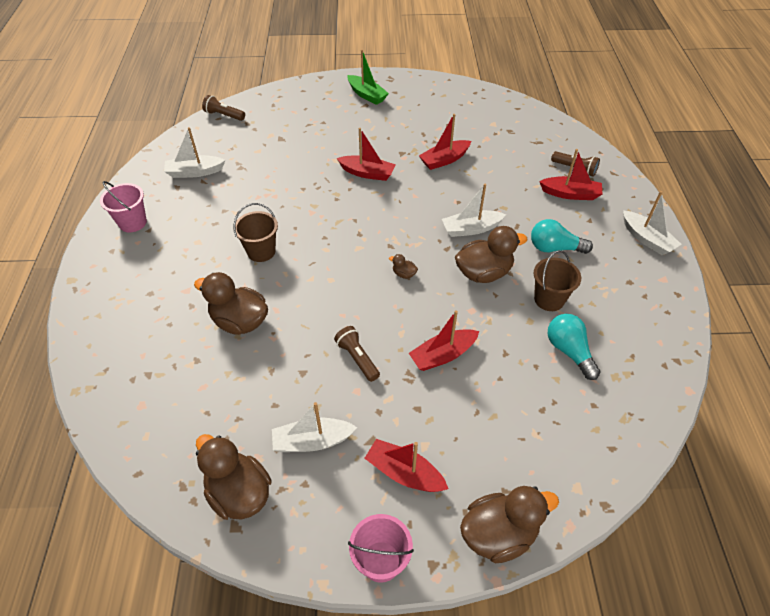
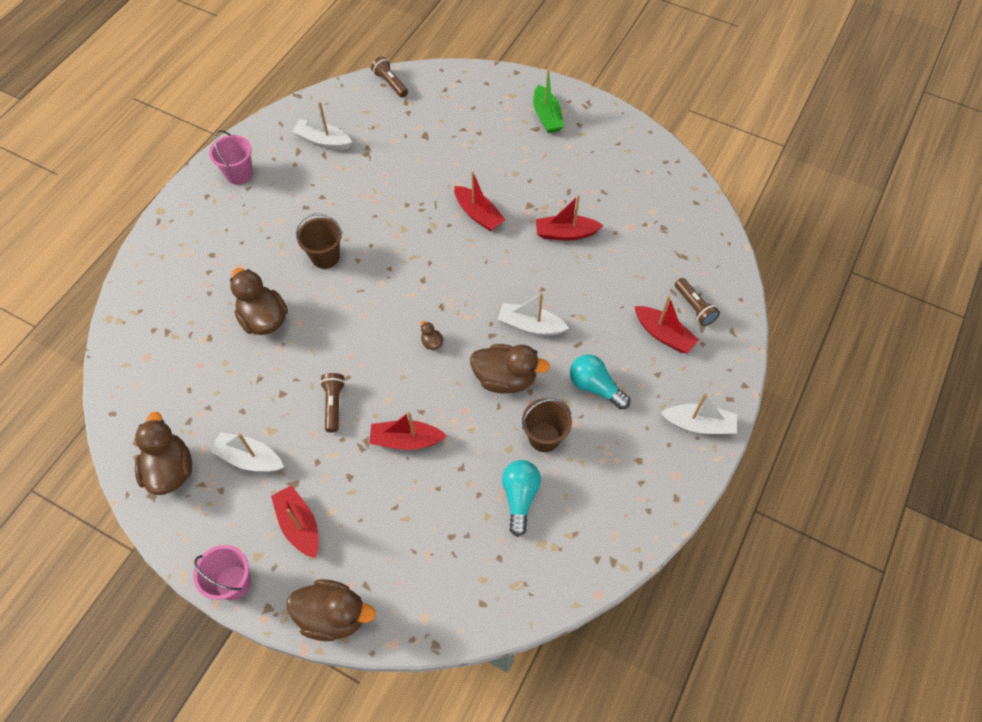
camera: 30 degrees right, 10 degrees up
(646, 239) = (698, 424): white boat -> white boat turned 75 degrees counterclockwise

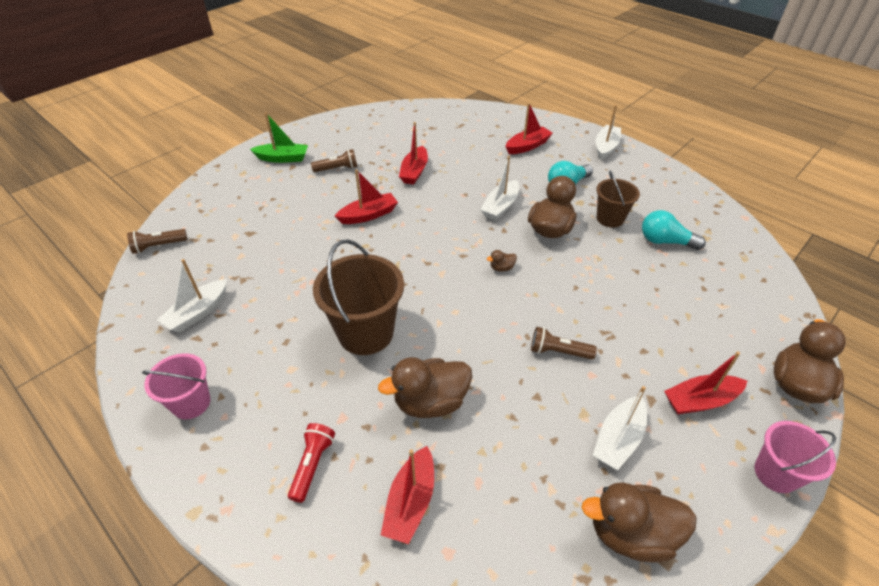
camera: 75 degrees left, 15 degrees down
(200, 261) = (312, 465): none -> red flashlight
(325, 257) = (365, 333): brown bucket -> brown bucket, size x1.67
(406, 440) = (606, 302): red boat -> red boat (411, 502)
(694, 307) = (508, 129): brown flashlight -> brown flashlight (337, 169)

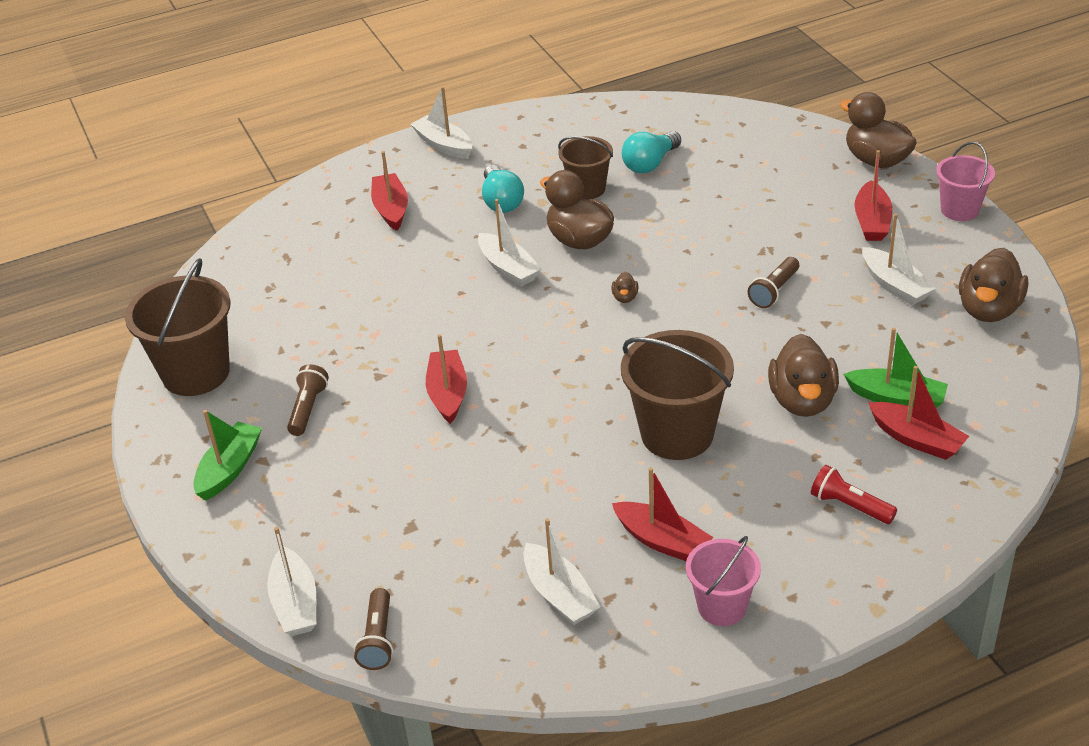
camera: 65 degrees left, 5 degrees down
(185, 209) = (295, 603): none -> white boat
(352, 126) = (196, 373): none -> brown bucket
(414, 172) = (374, 329): red boat -> red boat (662, 541)
(460, 473) = (896, 398): none -> green boat

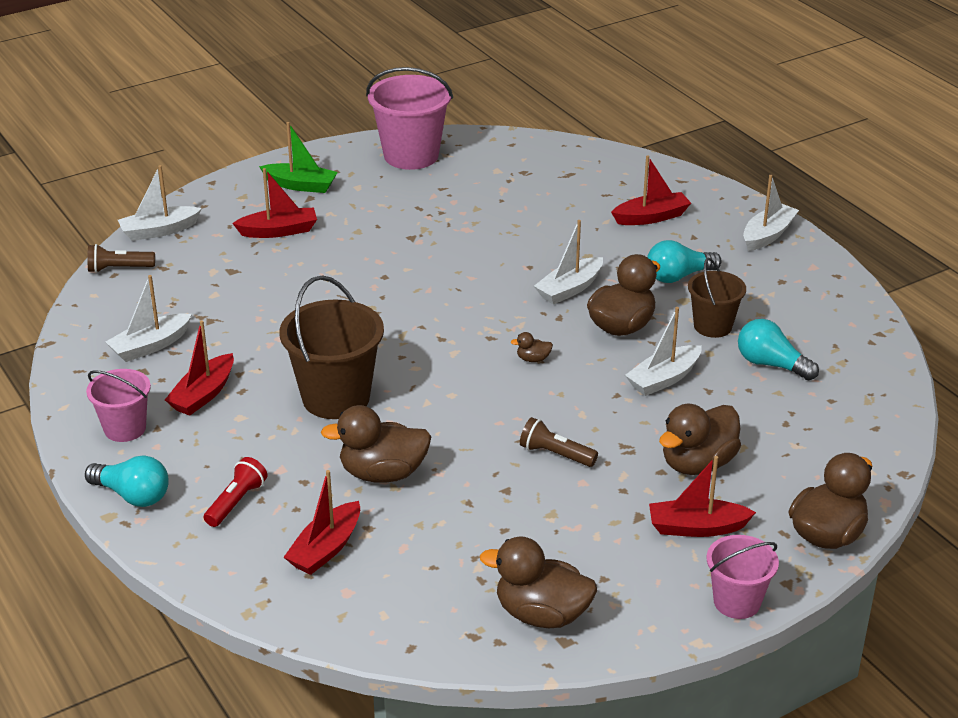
camera: 80 degrees right, 5 degrees down
(196, 373) = (411, 155): brown bucket -> pink bucket
(308, 408) = (369, 209): brown flashlight -> none
(448, 394) = (388, 273): red boat -> red boat (278, 231)
(788, 214) = (697, 463): none -> brown duck
(841, 591) = (132, 495): none -> turquoise light bulb
(894, 285) = (577, 542): white boat -> white boat (664, 379)
(896, 398) = (387, 537): green boat -> none

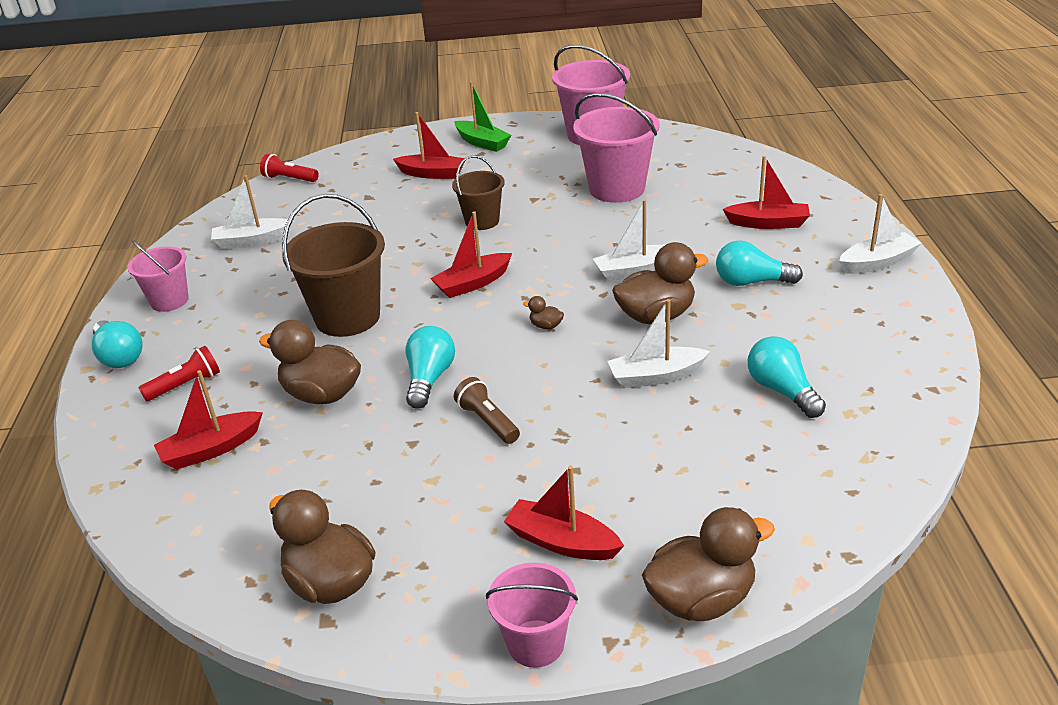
camera: 30 degrees right, 0 degrees up
(118, 269) = (289, 179): brown flashlight -> red flashlight
(159, 231) = (345, 157): white boat -> none
(203, 394) = (251, 288): red boat -> red boat (473, 283)
(470, 433) = (429, 379): none -> turquoise light bulb
(485, 210) = (617, 189): none -> pink bucket
(697, 463) = (620, 472): brown duck -> none
(712, 326) = (749, 337): brown bucket -> brown bucket (482, 221)

